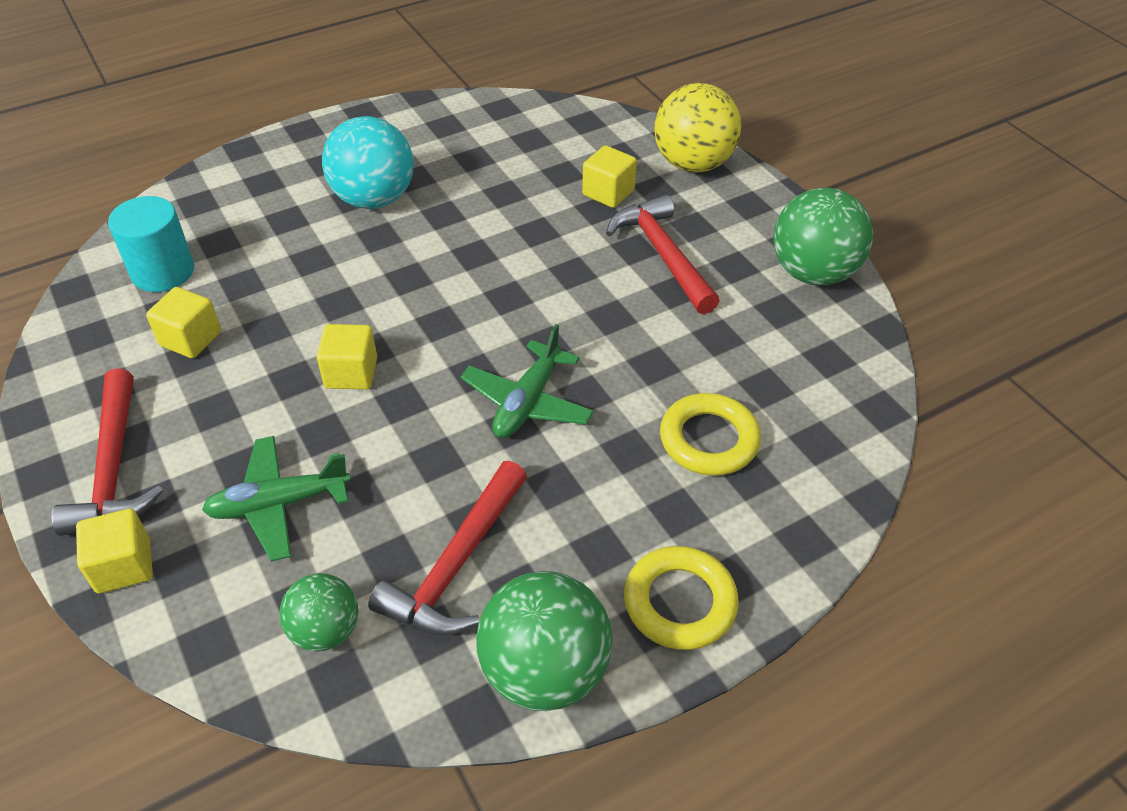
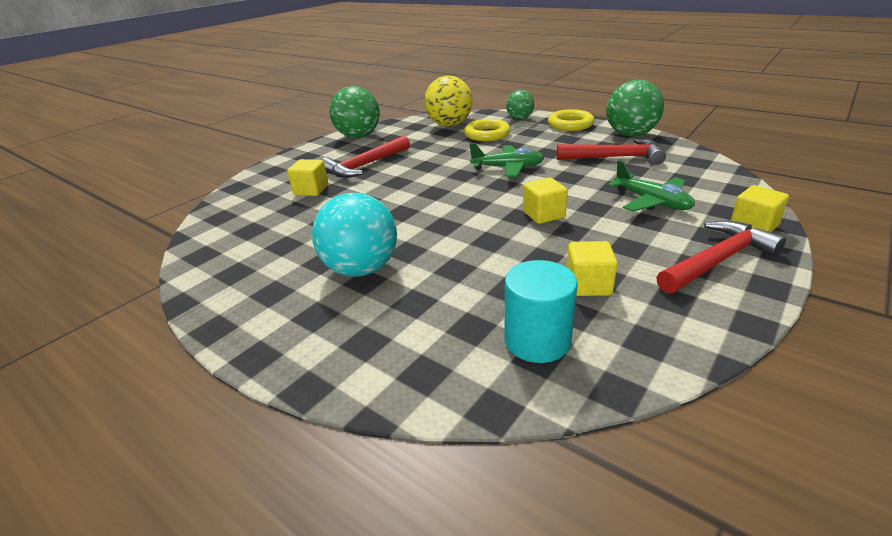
camera: 110 degrees left, 15 degrees down
(325, 630) = (686, 170): green ball -> green ball (519, 118)
(692, 164) = (269, 175): yellow ball -> yellow ball (449, 125)

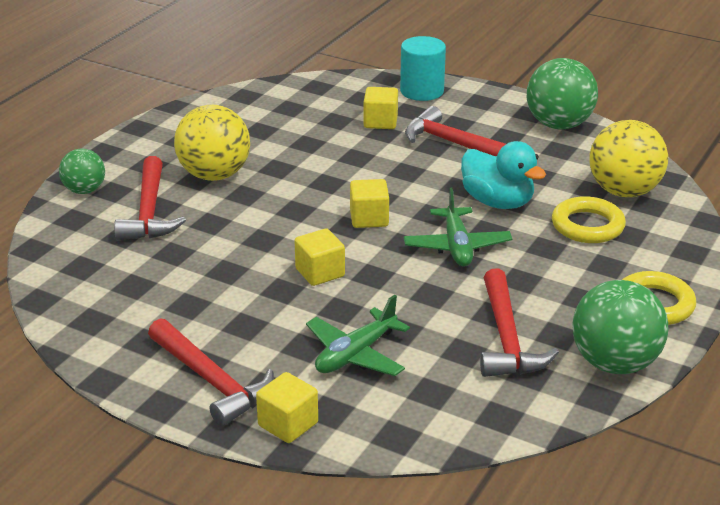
camera: 80 degrees right, 0 degrees up
(361, 269) = (214, 175): turquoise ball -> yellow ball
(424, 309) = (149, 212): none -> red hammer
(452, 155) = (497, 202): none -> turquoise duck
(519, 118) = (673, 254): green ball -> green ball (84, 190)
(537, 340) = (101, 266): turquoise cylinder -> turquoise cylinder (422, 91)
(588, 285) = (175, 295): yellow cube -> yellow cube (369, 218)

